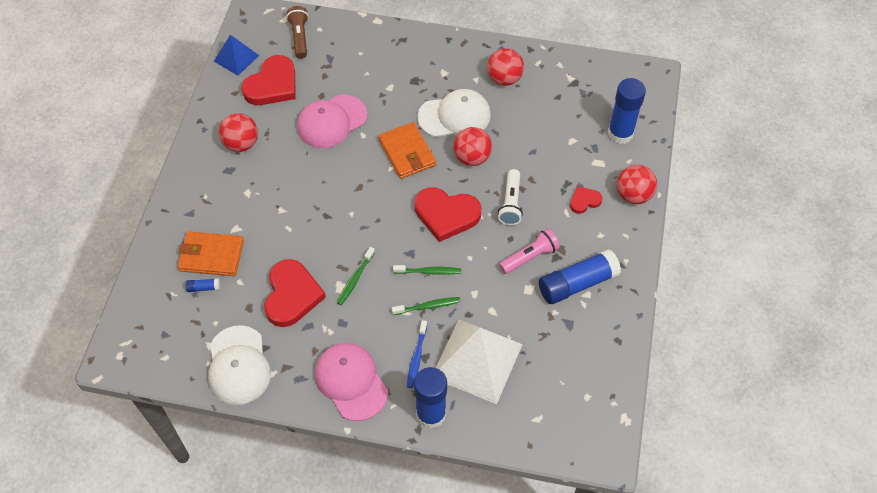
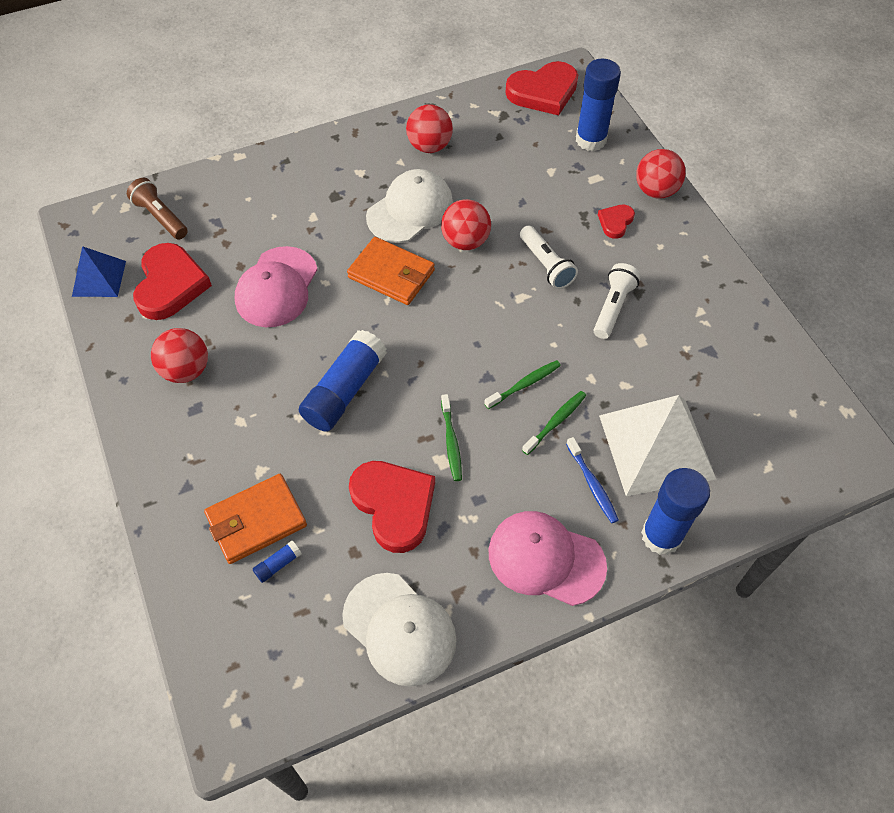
camera: 35 degrees left, 0 degrees up
(446, 215) = (490, 314): red heart -> red heart (543, 92)
(530, 257) = (613, 307): pink flashlight -> white flashlight
(577, 283) = (682, 306): blue glue stick -> blue glue stick (344, 390)

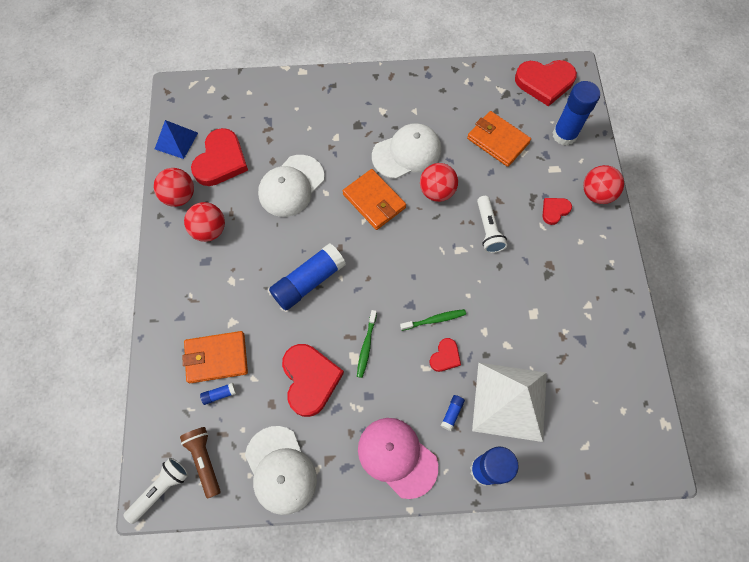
camera: 20 degrees right, 10 degrees up
(161, 217) = (232, 105): brown flashlight -> brown flashlight (204, 460)
(276, 287) = (291, 186): pink cap -> white cap
(429, 146) = (441, 104): red ball -> red ball (179, 196)
(515, 167) = (498, 140): none -> orange wallet
(555, 422) = (445, 356): green toothbrush -> red heart
(592, 484) = (452, 413): blue toothbrush -> blue glue stick
(613, 307) = (523, 280): white flashlight -> white flashlight (160, 489)

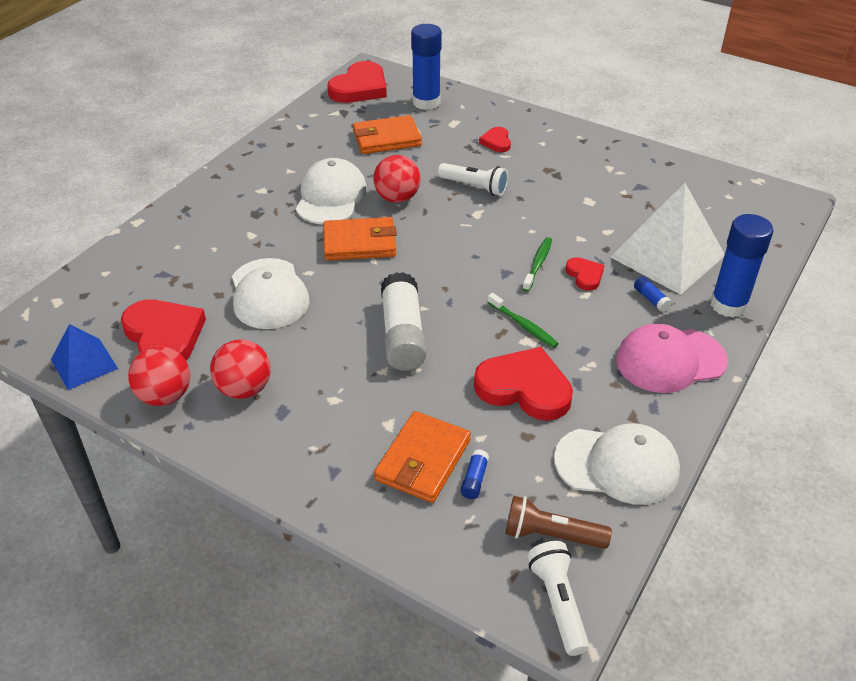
camera: 55 degrees left, 25 degrees down
(308, 281) = (403, 334): blue glue stick -> white glue stick
(597, 194) = (504, 113): red ball -> none

